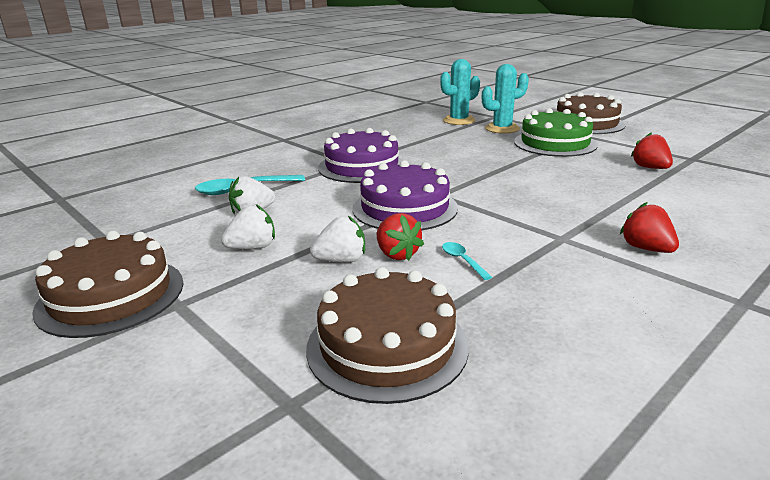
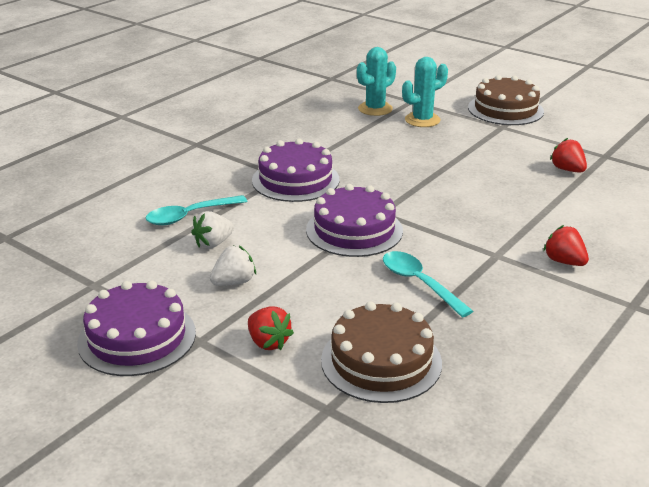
camera: 10 degrees left, 5 degrees up
(111, 295) = (137, 337): brown cake -> purple cake
(341, 260) = (318, 290): white strawberry -> none
(397, 254) = (363, 280): red strawberry -> red strawberry (268, 342)
(462, 260) = (419, 283): turquoise spoon -> turquoise spoon, size x1.92
(555, 143) = (477, 140): green cake -> none

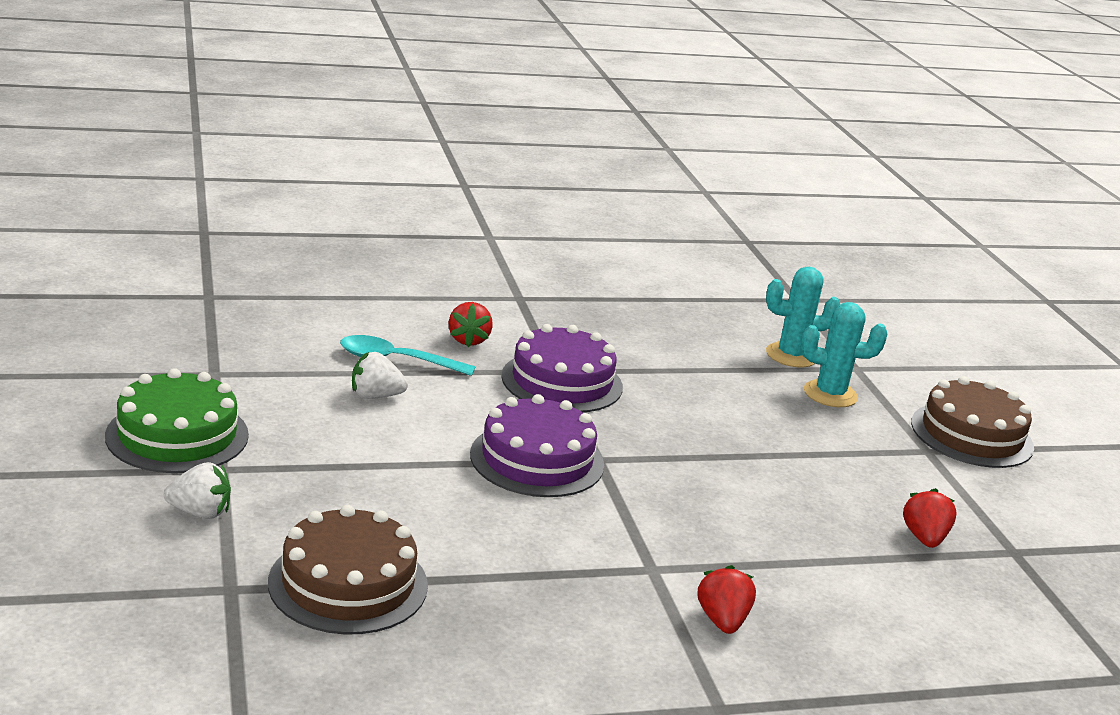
camera: 35 degrees right, 5 degrees down
(137, 337) = (177, 435): purple cake -> green cake
(234, 282) = (335, 439): white strawberry -> white strawberry (200, 512)
(268, 342) = (276, 505): red strawberry -> red strawberry (468, 340)
(419, 283) = (513, 543): turquoise spoon -> none

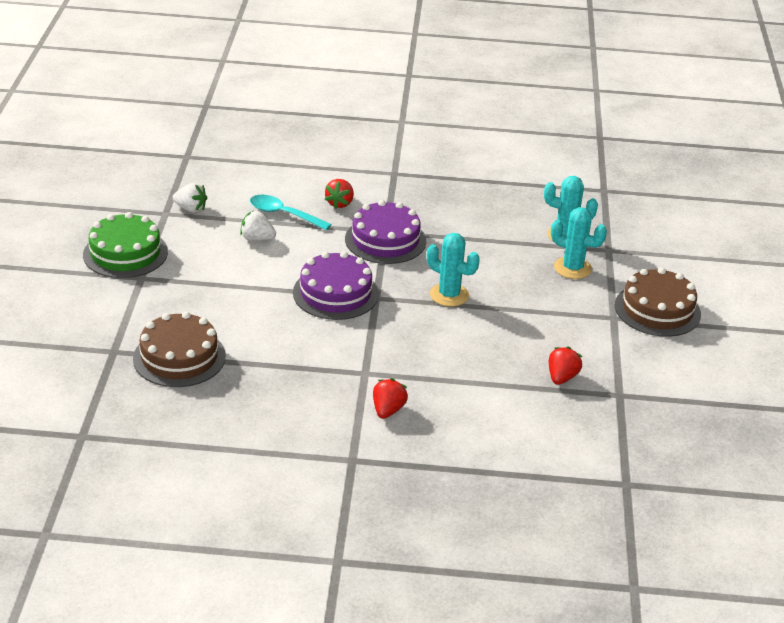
camera: 20 degrees right, 10 degrees up
(200, 512) = (117, 304): white strawberry -> white strawberry (191, 209)
(697, 445) = (449, 295): none -> turquoise cactus

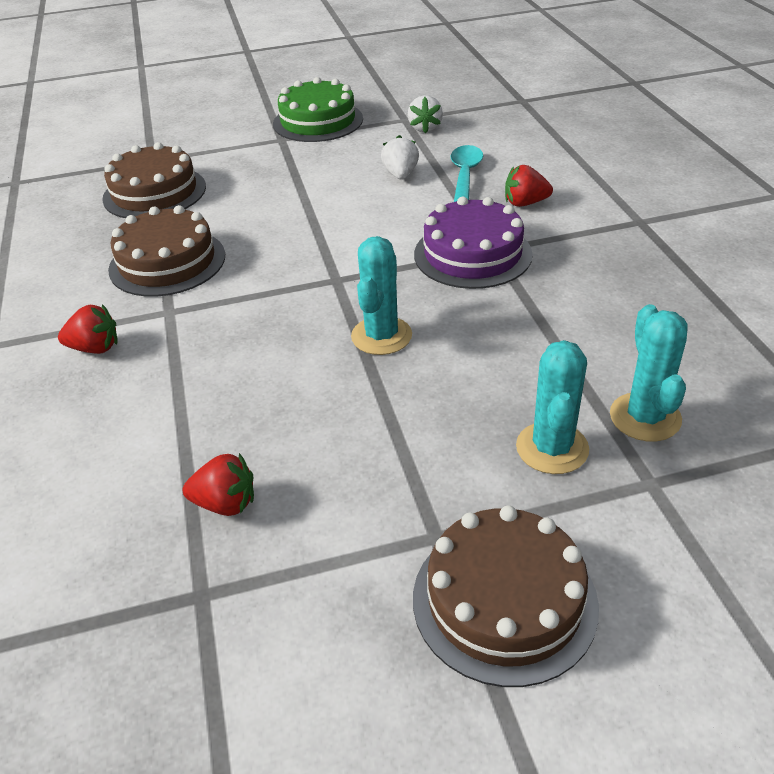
camera: 75 degrees right, 5 degrees up
(298, 365) = (167, 262): none -> brown cake
(335, 293) = (326, 249): purple cake -> none

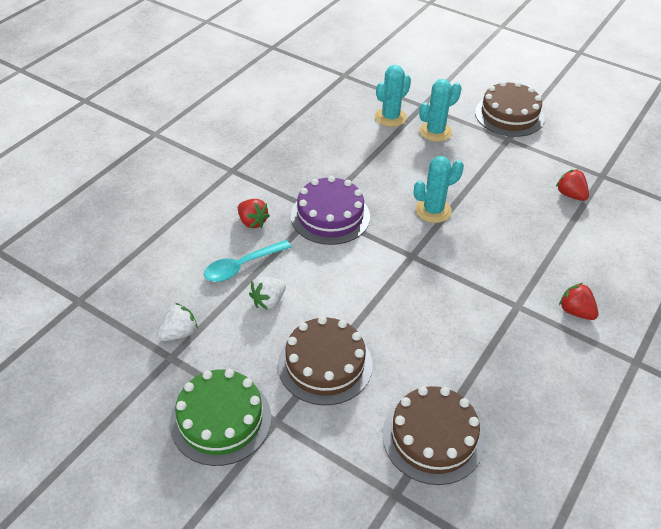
camera: 135 degrees left, 5 degrees up
(167, 262) = (487, 347): brown cake -> brown cake (325, 364)

